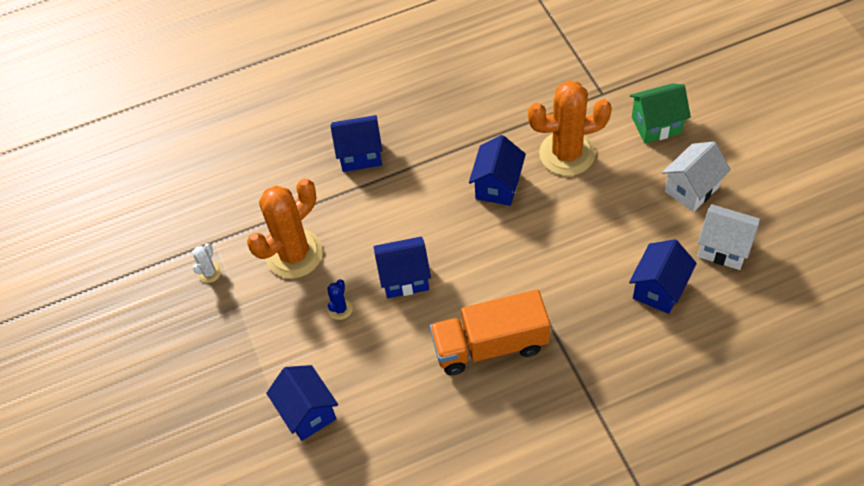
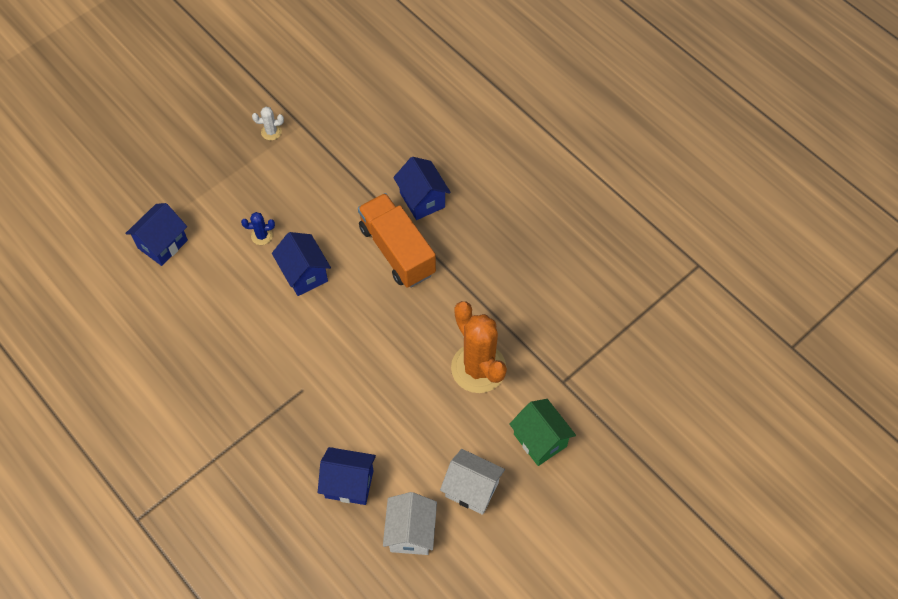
camera: 65 degrees right, 5 degrees up
(294, 254) = (305, 185): orange cactus -> none
(490, 345) = (255, 359): orange truck -> orange truck (397, 250)
(497, 186) = (422, 319): blue house -> none

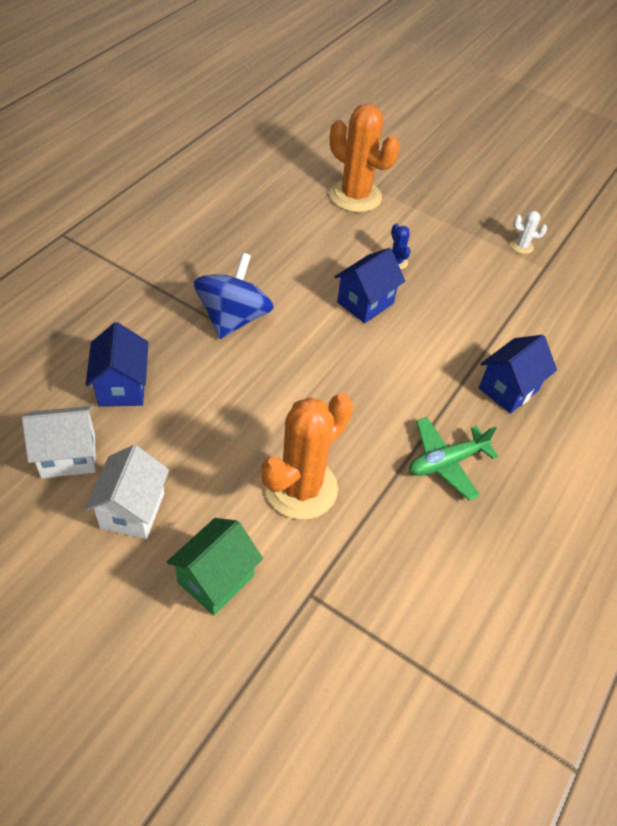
camera: 70 degrees right, 10 degrees down
(163, 244) = (355, 196): blue house -> orange cactus
(271, 132) = (522, 246): white cactus -> white cactus turned 60 degrees counterclockwise
(294, 383) = (233, 318): none -> blue spinning top
(397, 250) = (429, 377): orange truck -> none
(478, 264) = (446, 462): none -> green plane

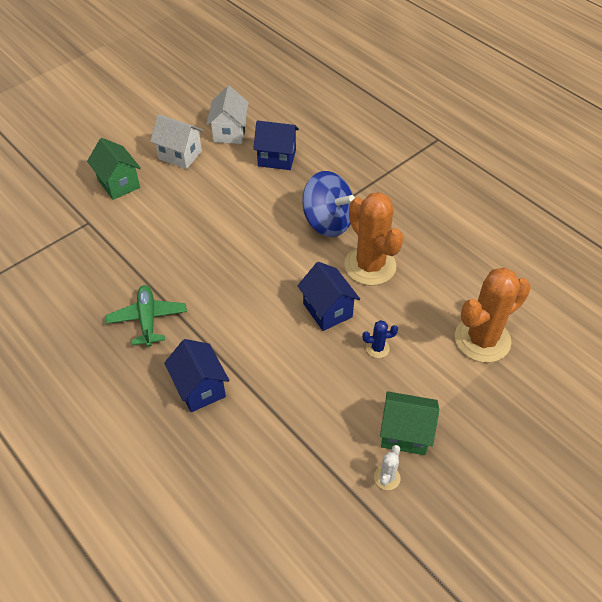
camera: 110 degrees right, 0 degrees up
(301, 488) = (162, 232): orange cactus -> orange cactus (370, 266)
(476, 238) = (405, 434): none -> green house

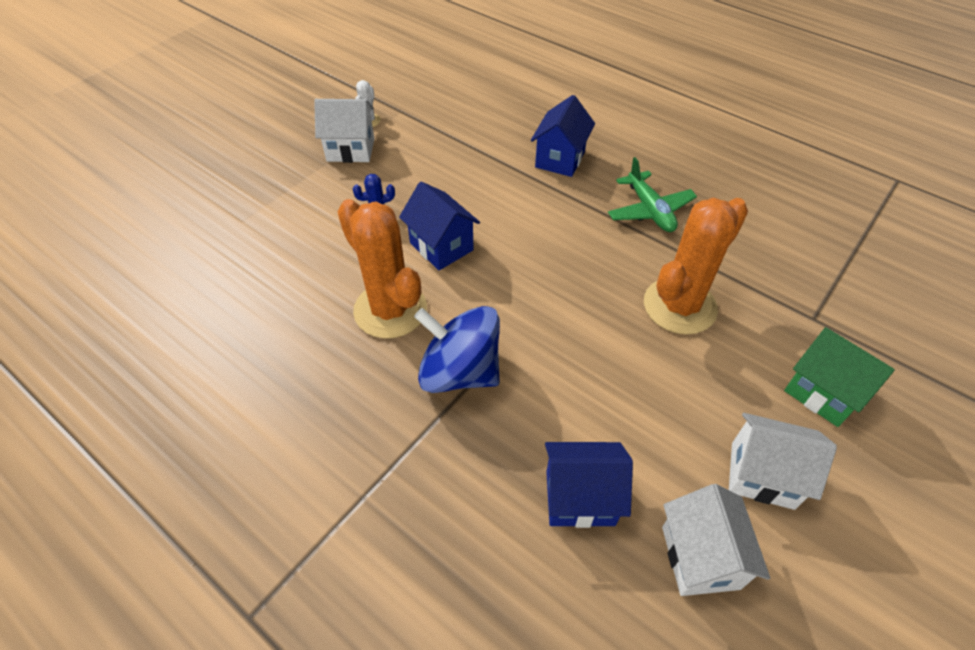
camera: 170 degrees right, 0 degrees up
(200, 388) = (560, 159): blue house -> blue house turned 60 degrees clockwise
(405, 434) = (350, 150): green house -> white house
(482, 339) = (253, 238): orange cactus -> orange cactus (679, 306)

